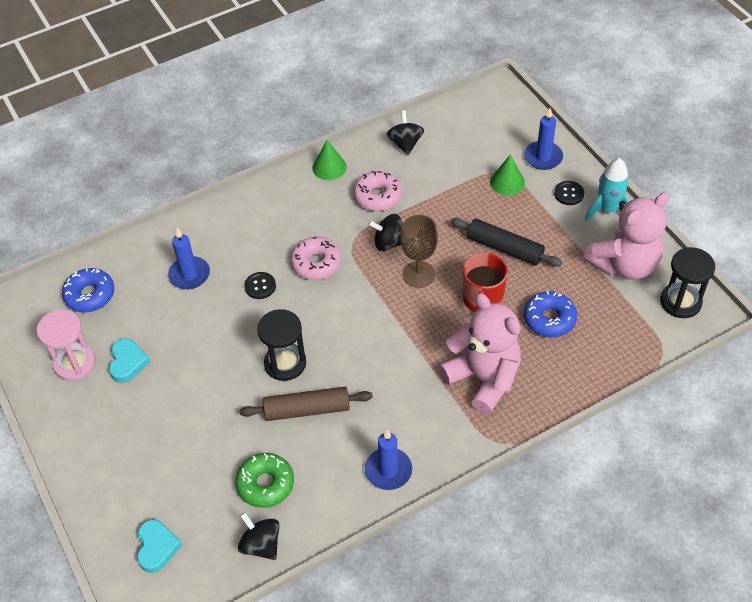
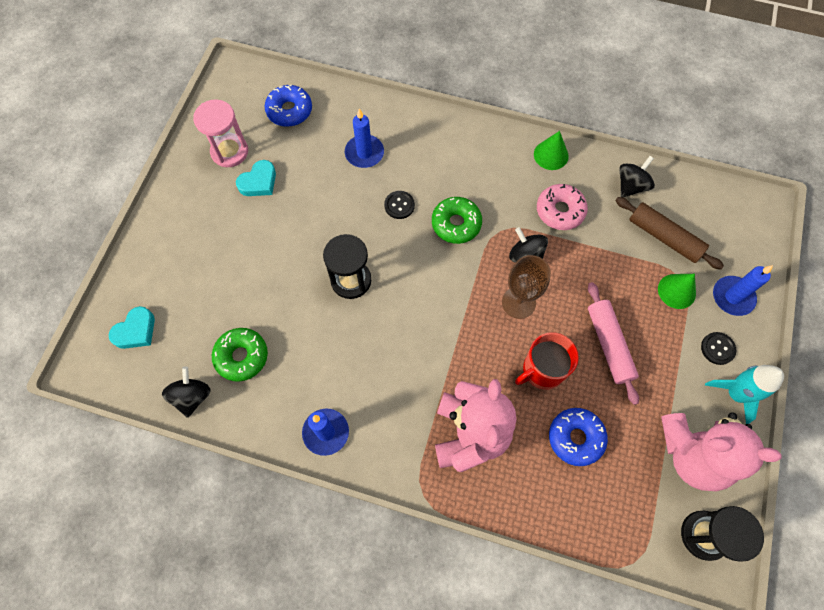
camera: 45 degrees right, 15 degrees up
(307, 410) = (326, 330): brown rolling pin -> brown rolling pin (664, 237)
(316, 263) = (456, 224): pink donut -> green donut
(504, 248) = (609, 345): black rolling pin -> pink rolling pin

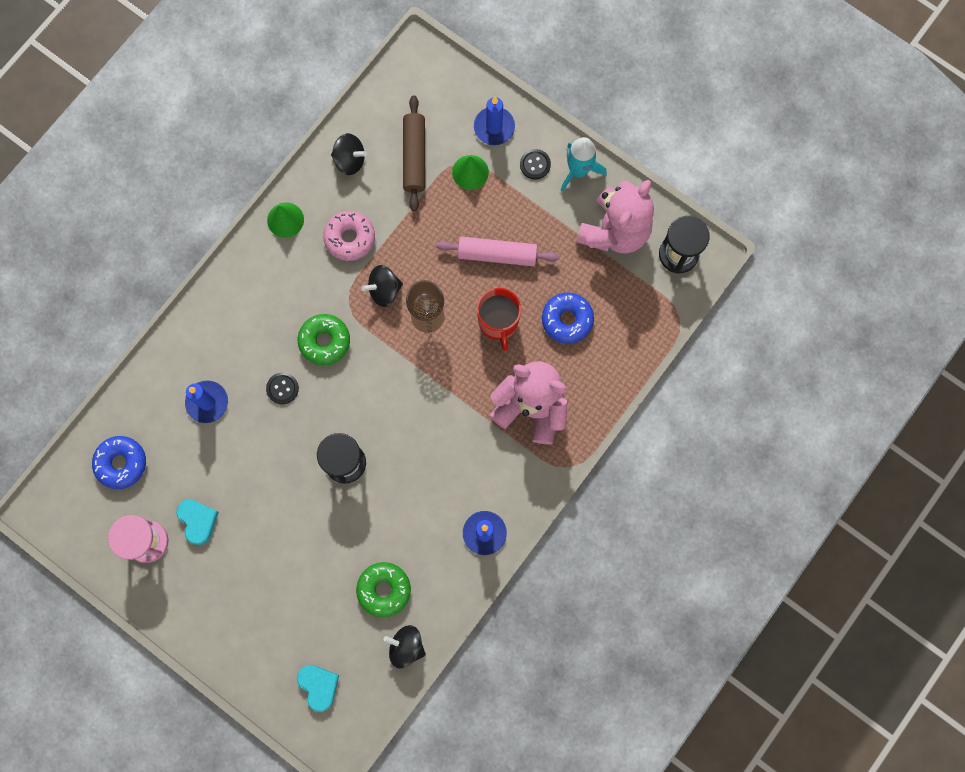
camera: 70 degrees left, 10 degrees up
(631, 186) = (350, 160): black spinning top -> black spinning top turned 135 degrees clockwise
(664, 237) = (414, 157): brown rolling pin -> brown rolling pin turned 60 degrees counterclockwise

